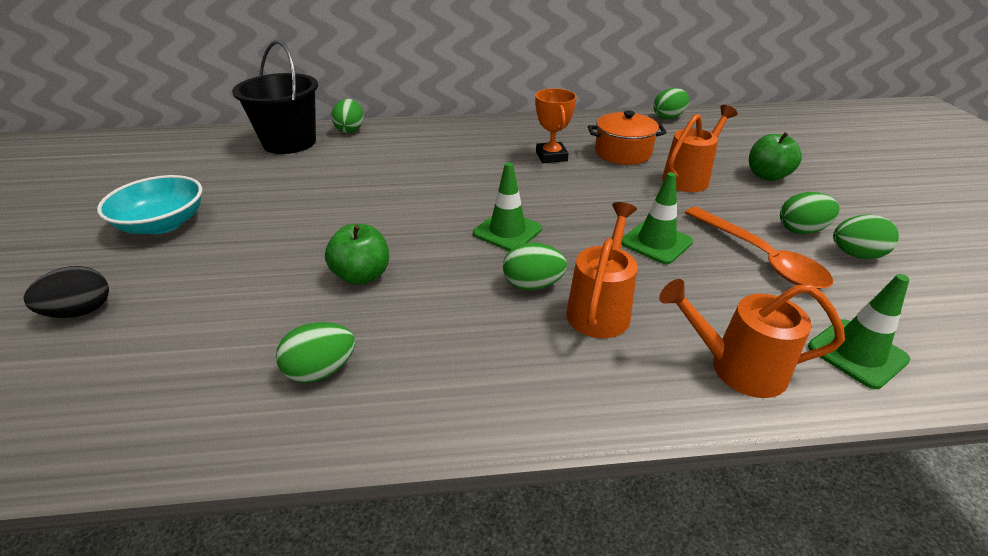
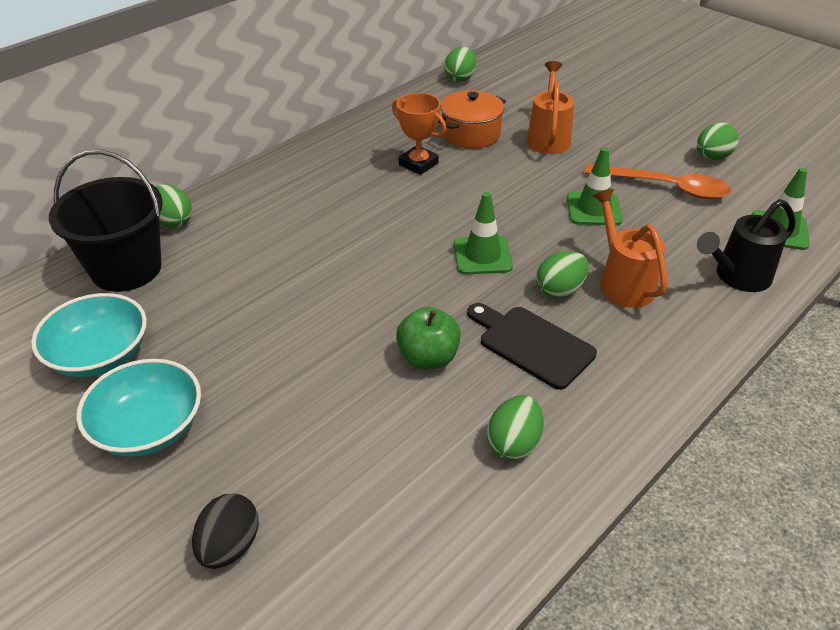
camera: 40 degrees left, 5 degrees up
(207, 177) = (100, 355): none -> turquoise bowl
(448, 310) = (532, 344): none -> black cutting board
(736, 367) = (736, 277): orange watering can -> black watering can
(767, 176) = (596, 111): green apple -> none
(801, 230) = (665, 152): green egg -> none

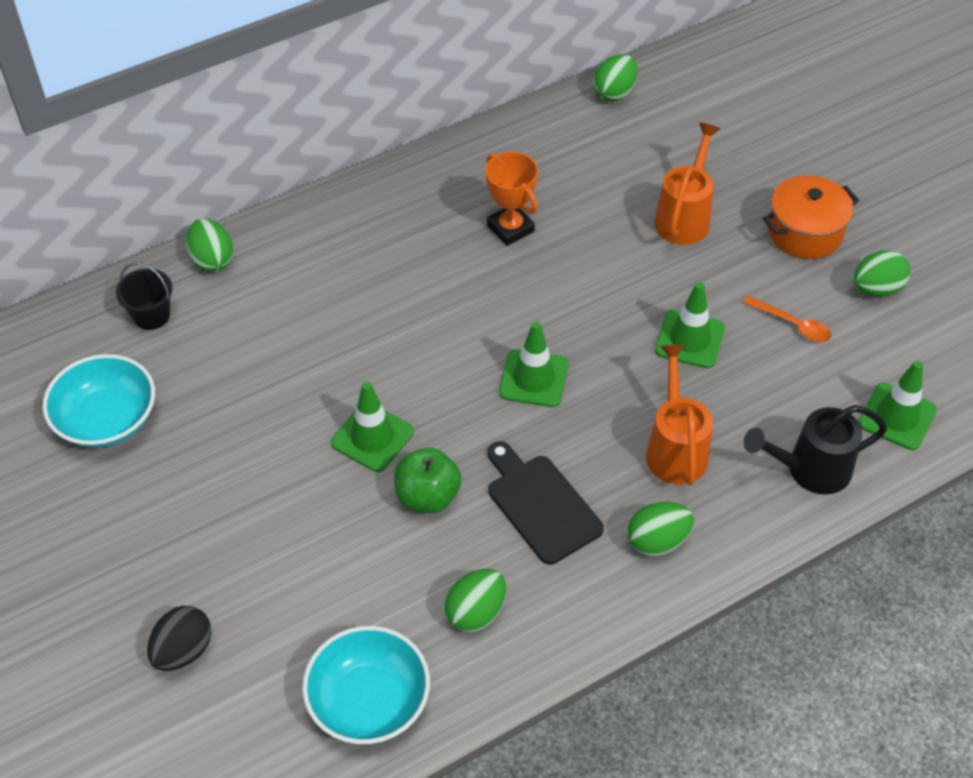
camera: 15 degrees right, 10 degrees up
(126, 269) = (151, 315): black bucket -> black bucket, size x0.49
(148, 427) = (137, 513): turquoise bowl -> turquoise bowl (369, 701)
(360, 322) = (372, 437): none -> green traffic cone
(471, 134) = (591, 192): orange pot -> orange pot (805, 232)
(560, 290) = (600, 443): green egg -> green egg (657, 541)
(665, 187) = (792, 324): orange spoon -> orange spoon, size x0.54

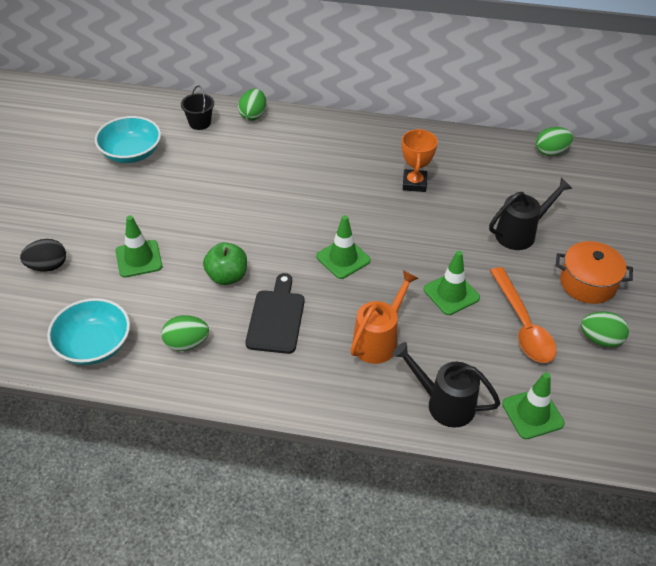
camera: 40 degrees right, 5 degrees down
(372, 437) = (233, 234): green traffic cone -> green traffic cone (139, 259)
(657, 541) = (315, 377): green egg -> none
(684, 217) = (521, 233): orange watering can -> black watering can
(792, 324) = (523, 325): orange spoon -> orange spoon, size x1.84

